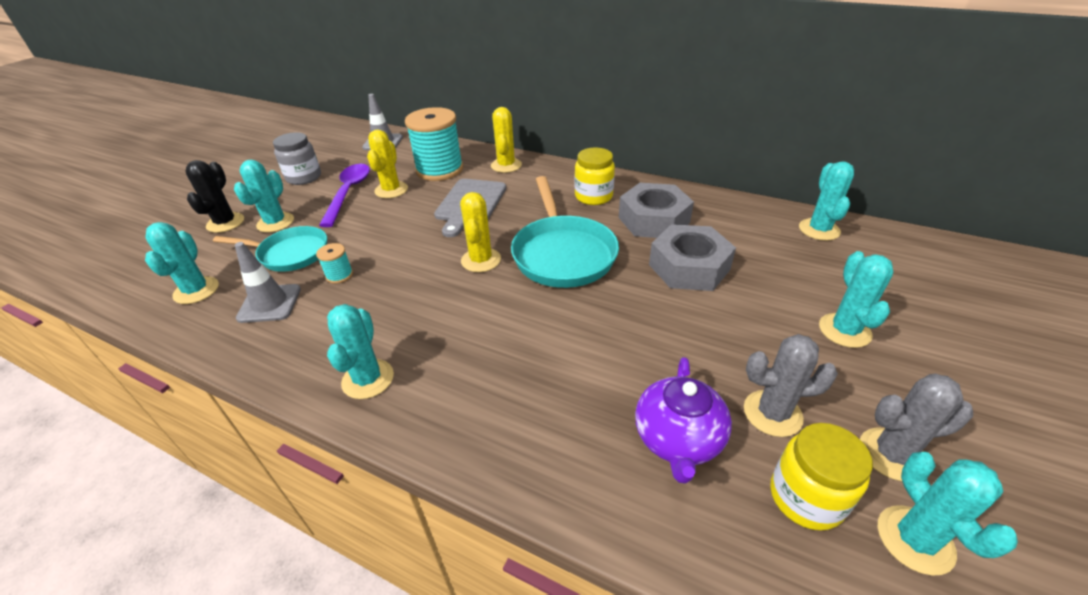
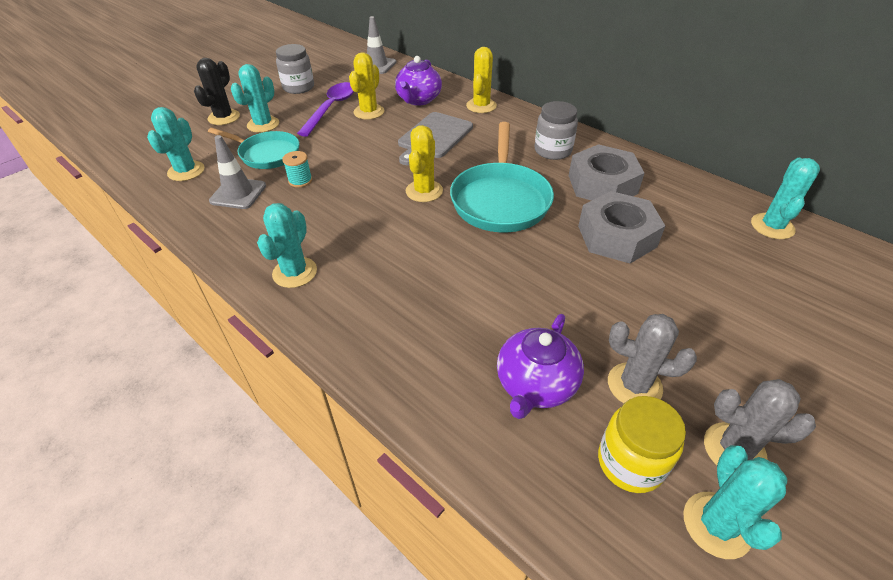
camera: 15 degrees right, 5 degrees up
(439, 170) = (418, 100): turquoise spool -> purple teapot
(593, 196) = (553, 150): yellow jar -> grey jar
(844, 330) = (747, 329): turquoise cactus -> none

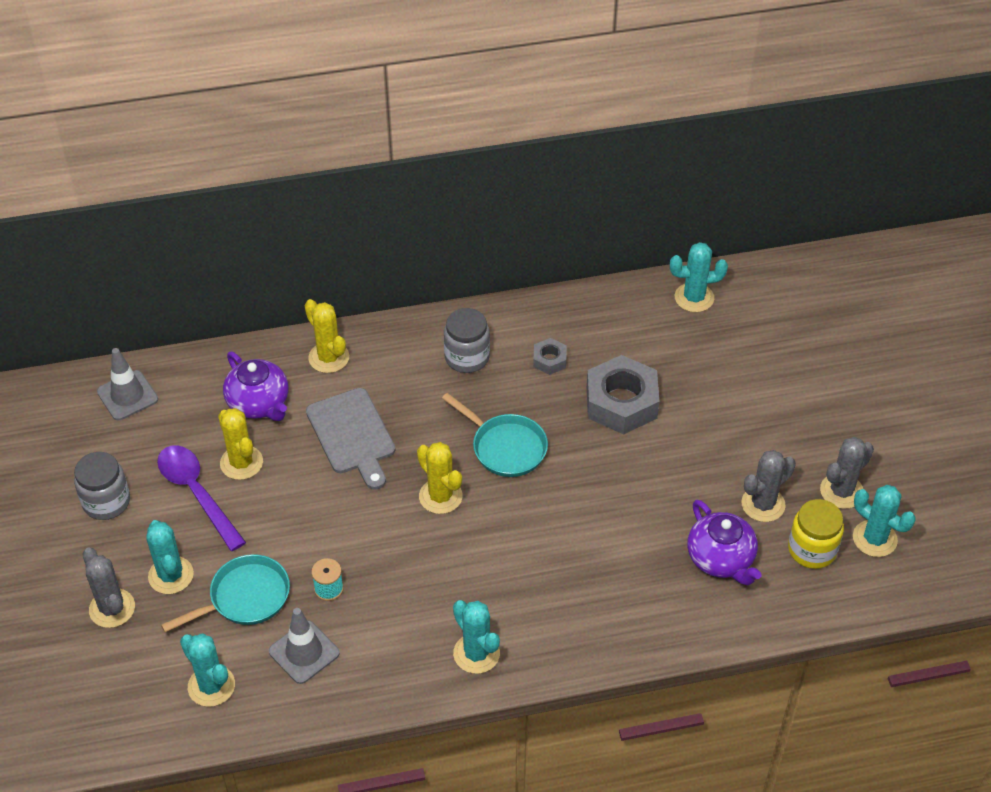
camera: 55 degrees left, 5 degrees up
(224, 117) = (112, 608): black cactus -> grey cactus
(500, 200) = (505, 447): turquoise pan -> turquoise pan, size x0.66
(602, 184) = (549, 360): grey nut -> grey nut, size x0.48
(772, 226) = (694, 298): turquoise cactus -> turquoise cactus turned 60 degrees counterclockwise

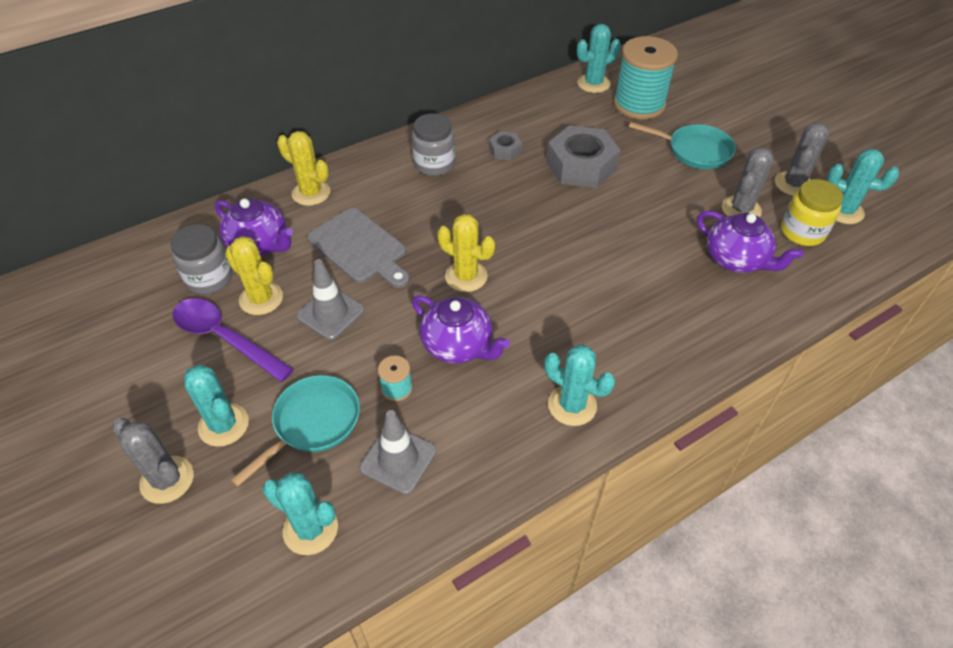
camera: 20 degrees left, 0 degrees up
(106, 502) = (129, 373): grey jar -> grey jar (209, 278)
(127, 395) = (123, 270): grey traffic cone -> grey traffic cone (330, 313)
(401, 565) = (458, 346): none -> purple teapot
(505, 447) = (503, 222): turquoise pan -> turquoise pan (695, 151)
(730, 340) = (639, 104): none -> turquoise spool

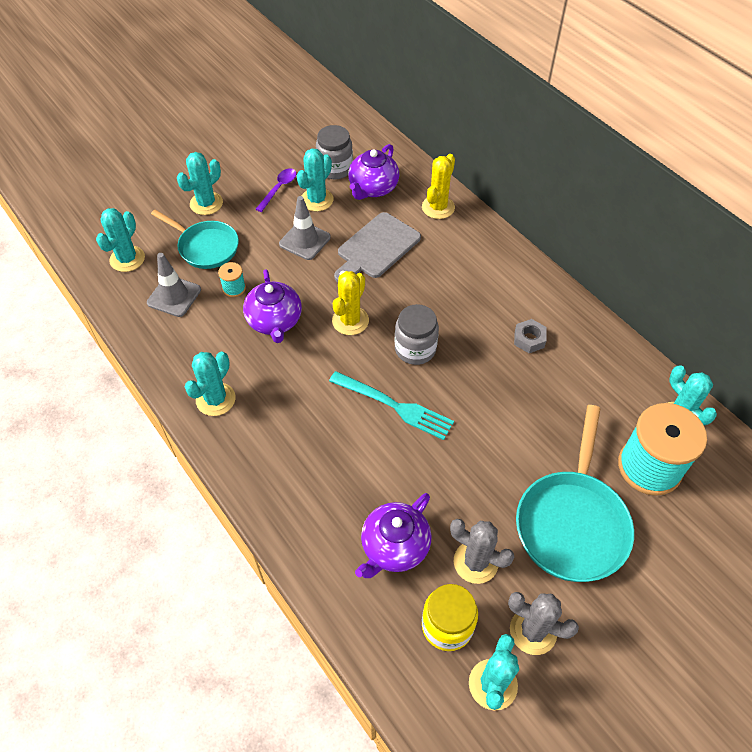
camera: 85 degrees right, 5 degrees up
(167, 480) = (168, 187): grey cactus -> none
(225, 338) = (279, 189): purple spoon -> purple spoon, size x0.59
(261, 299) = (317, 200): yellow cactus -> turquoise cactus
(434, 164) = (494, 285): grey jar -> grey jar (415, 349)
(458, 346) = (274, 321): purple teapot -> purple teapot turned 45 degrees counterclockwise
(581, 165) = (519, 406): grey nut -> none
(581, 248) = (395, 406): none -> turquoise fork
(695, 151) = (572, 522): turquoise pan -> turquoise pan, size x1.50

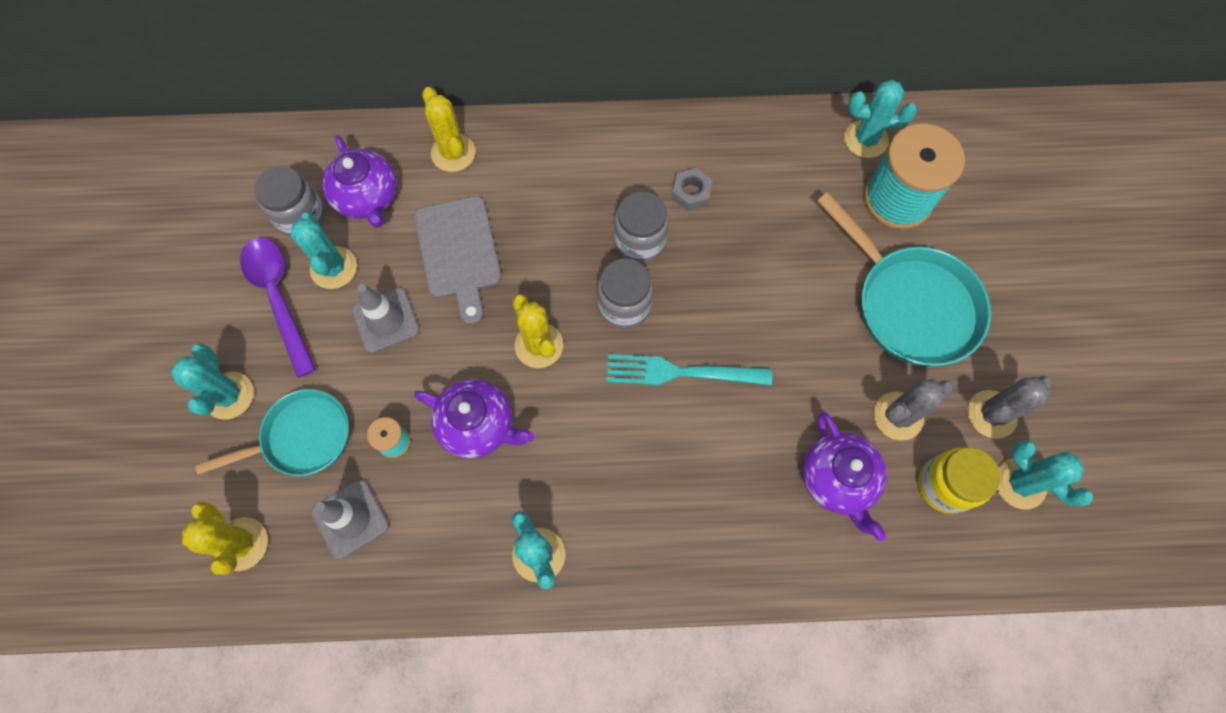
camera: 55 degrees left, 15 degrees up
(127, 259) = (242, 544): turquoise cactus -> yellow cactus
(279, 189) = (279, 298): purple spoon -> purple spoon, size x1.68
(395, 406) = (680, 372): turquoise fork -> turquoise fork turned 150 degrees counterclockwise
(467, 331) = (640, 241): none -> grey jar

